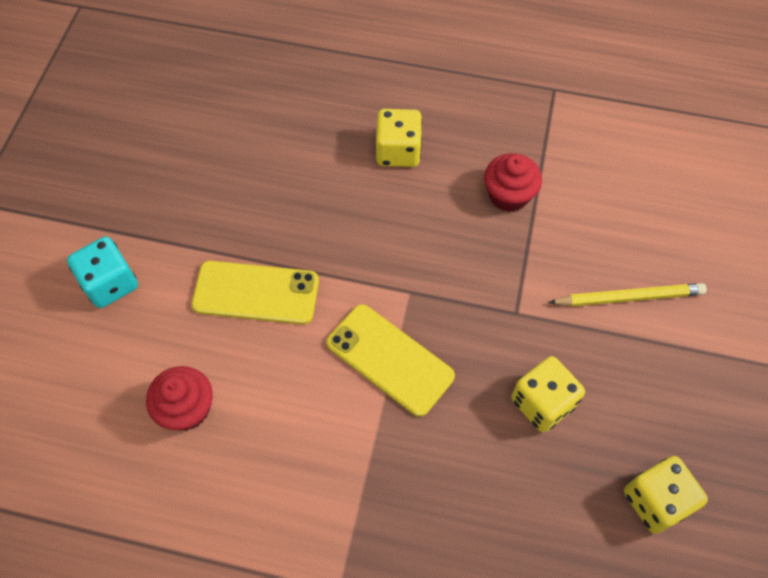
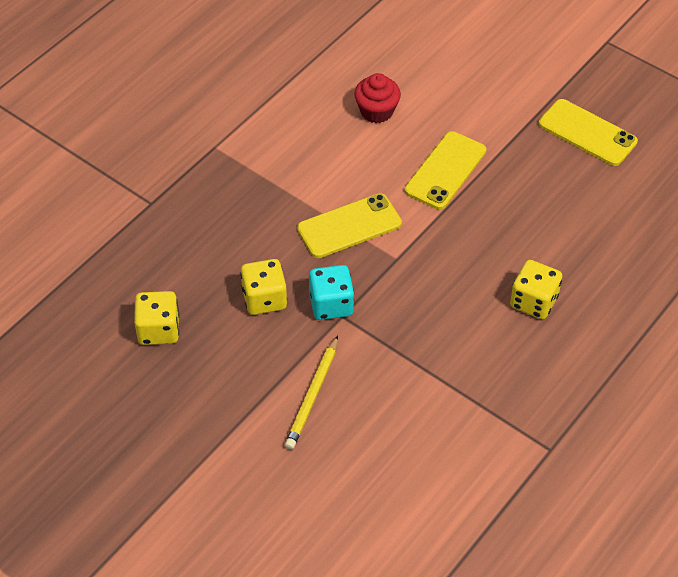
camera: 115 degrees right, 10 degrees down
(110, 283) = (496, 96): turquoise dice -> turquoise dice (331, 304)
(137, 177) = (587, 133): none -> yellow phone
(508, 195) = (450, 359): red cupcake -> none

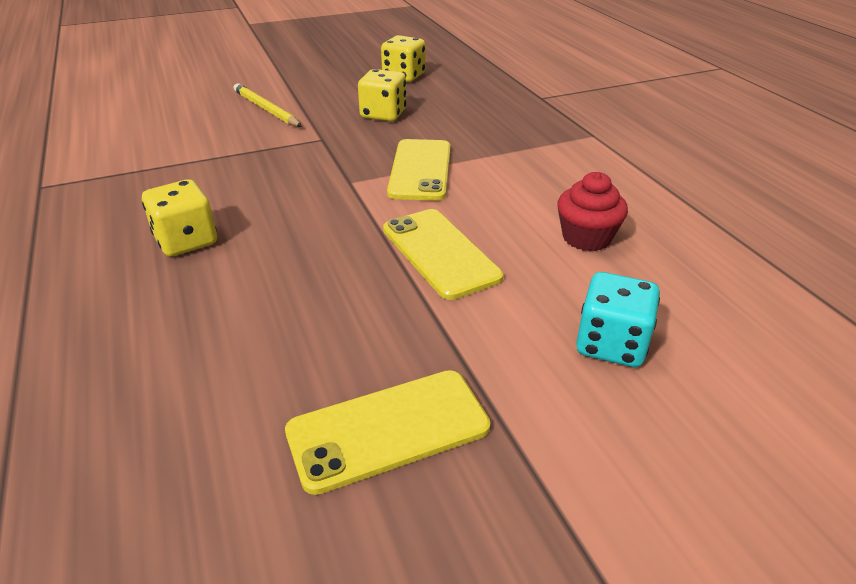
camera: 120 degrees right, 15 degrees down
(331, 304) = (340, 137): turquoise dice -> turquoise dice (611, 344)

